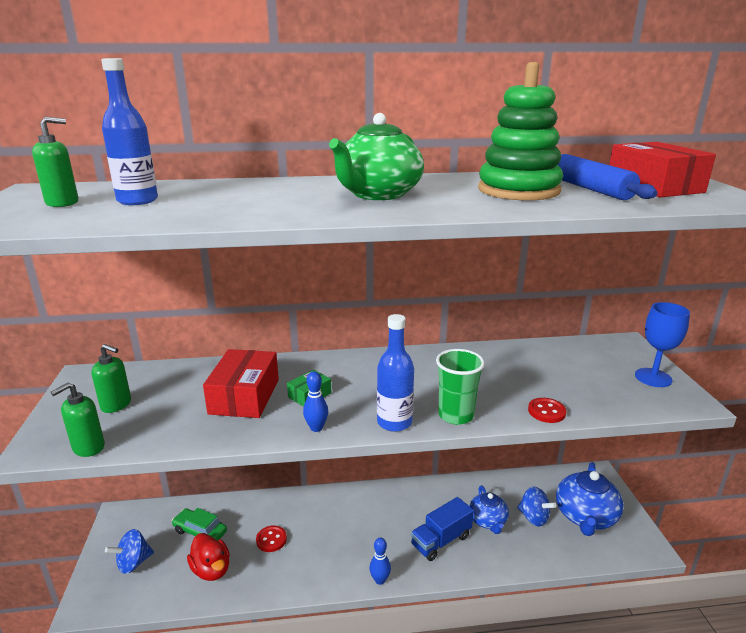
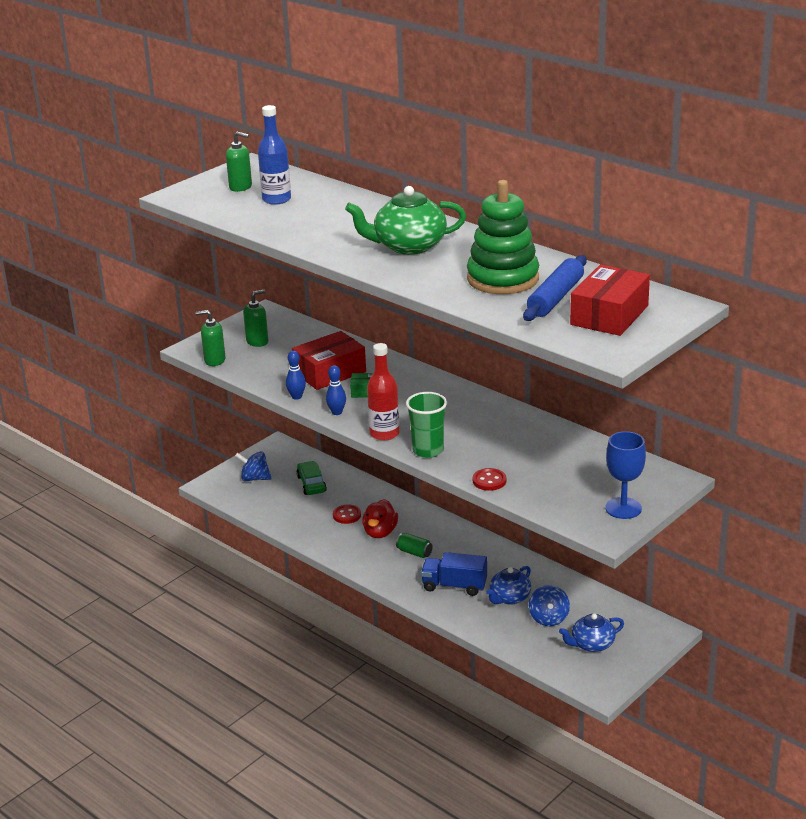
camera: 50 degrees right, 5 degrees up
(116, 405) = (257, 341): green soap dispenser -> green soap dispenser turned 105 degrees counterclockwise
(211, 570) = (291, 509): red duck -> red duck (380, 532)
(371, 534) = (414, 552): none -> green can
(380, 580) = (379, 578): blue bowling pin -> blue bowling pin (296, 397)
(394, 422) = (384, 433): blue bottle -> red bottle
(585, 517) = (591, 644): blue teapot -> blue teapot, size x0.62

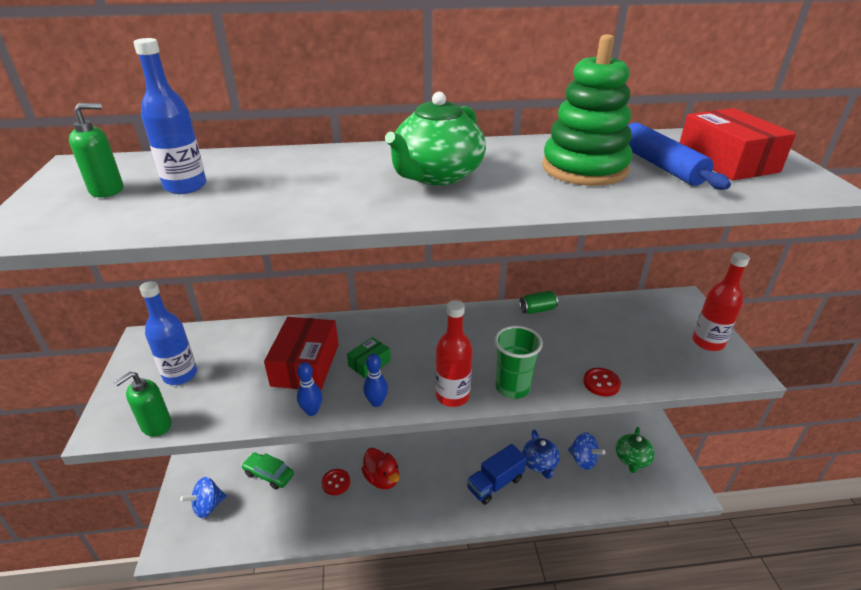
camera: 50 degrees left, 5 degrees up
(257, 341) = (180, 375): green soap dispenser -> blue bottle
(414, 552) = (430, 477): green can -> green can (537, 310)
(591, 644) = (632, 459): blue teapot -> green teapot
(623, 508) = (708, 342): blue goblet -> red bottle

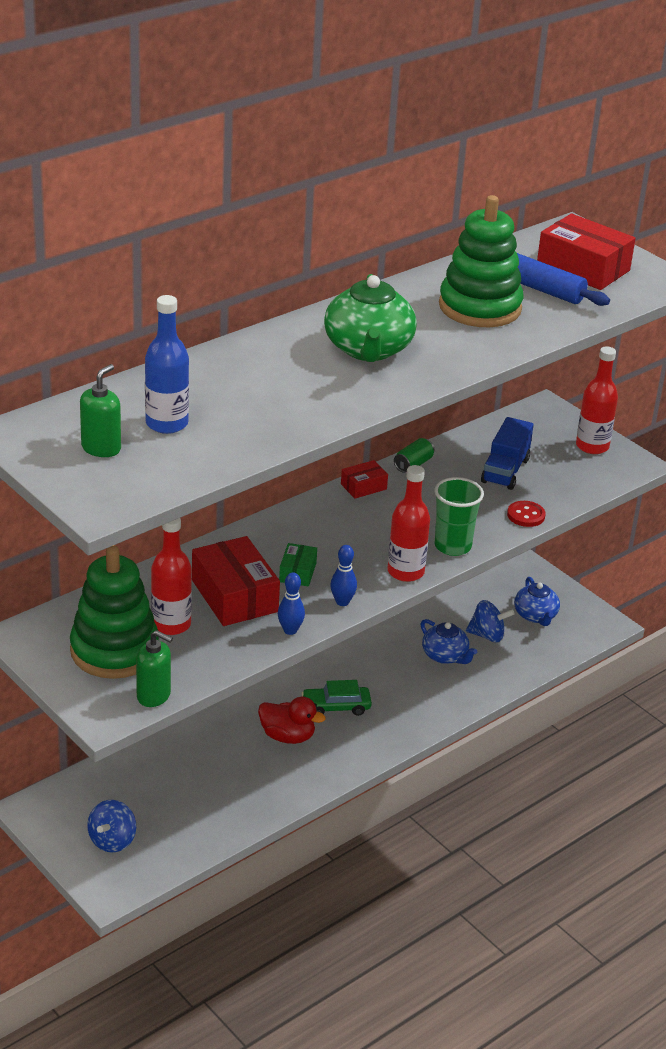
camera: 35 degrees left, 0 degrees up
(156, 425) = (154, 696): green soap dispenser -> green soap dispenser turned 75 degrees counterclockwise
(180, 375) = (114, 650): blue bottle -> green stacking toy
(239, 370) = (171, 624): none -> red bottle
(269, 474) = (150, 785): green car -> green car (336, 707)
(336, 483) = (239, 760): red button -> none
(484, 314) = (363, 487): none -> red box
(495, 483) = (413, 692): blue truck -> blue truck (505, 471)
(632, 459) = (535, 615): green teapot -> blue teapot

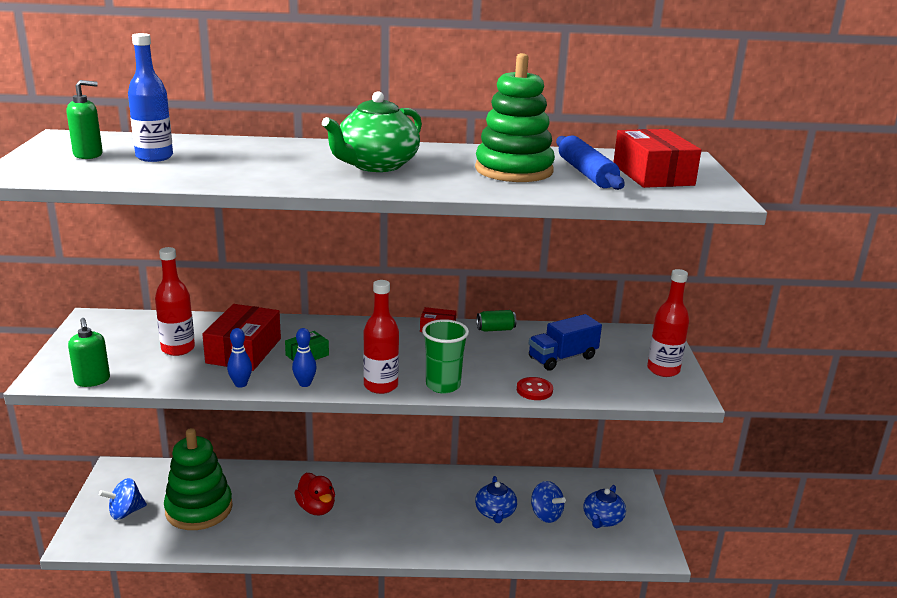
camera: 40 degrees right, 10 degrees down
(114, 650) = (121, 347): green stacking toy -> green stacking toy (199, 509)
(336, 707) = (373, 506): green car -> none

